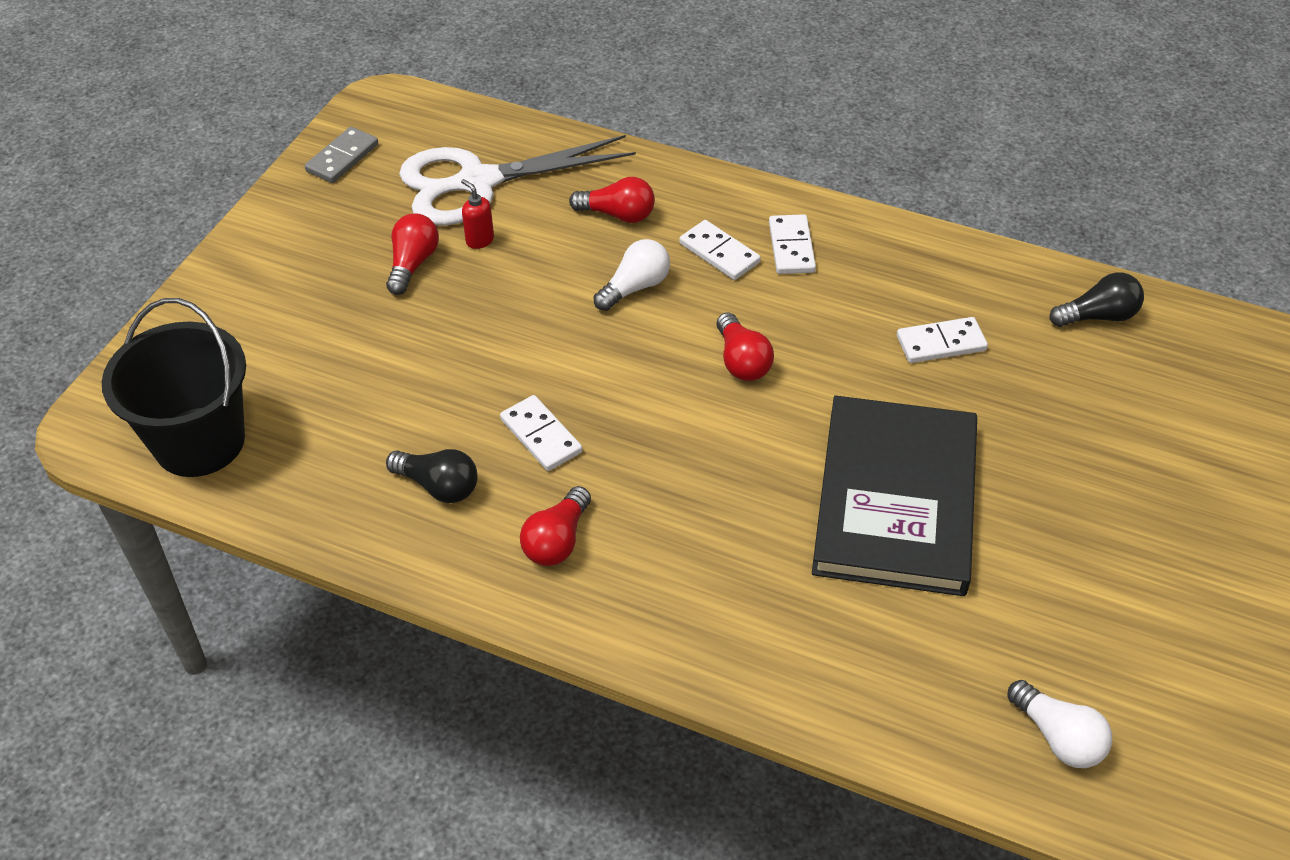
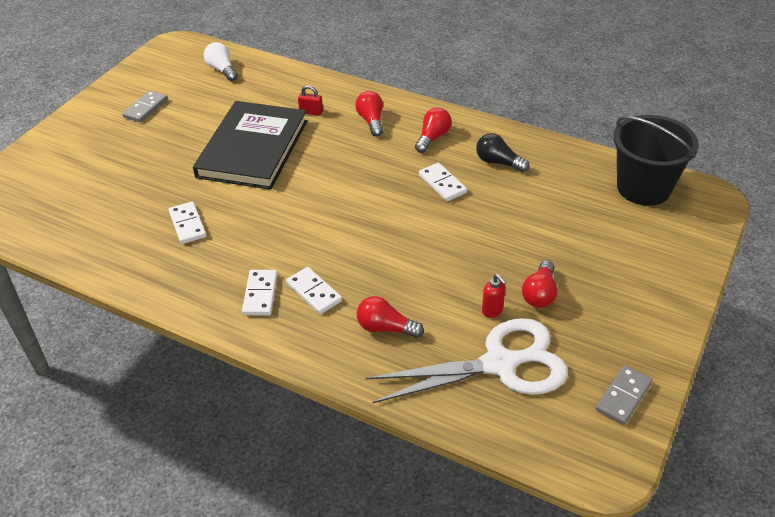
camera: 175 degrees left, 5 degrees down
(635, 287) = (378, 269): white light bulb -> none
(742, 361) = (316, 219): red light bulb -> red light bulb (371, 121)
(810, 602) = (311, 112): none -> red padlock
(941, 343) = (188, 224): white domino -> white domino turned 75 degrees clockwise
(1098, 316) = (78, 237): black light bulb -> none
(1162, 599) = (146, 108): none -> grey domino

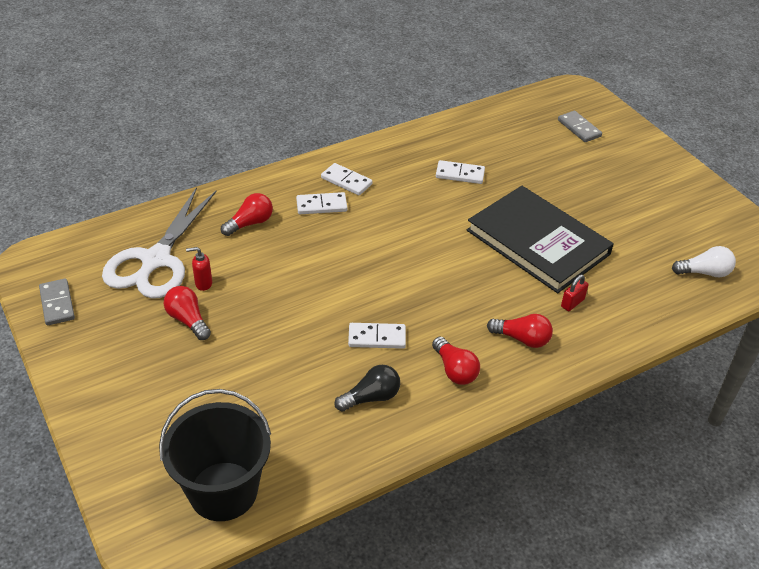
camera: 120 degrees right, 0 degrees up
(146, 108) = (658, 202): grey domino -> grey domino (579, 128)

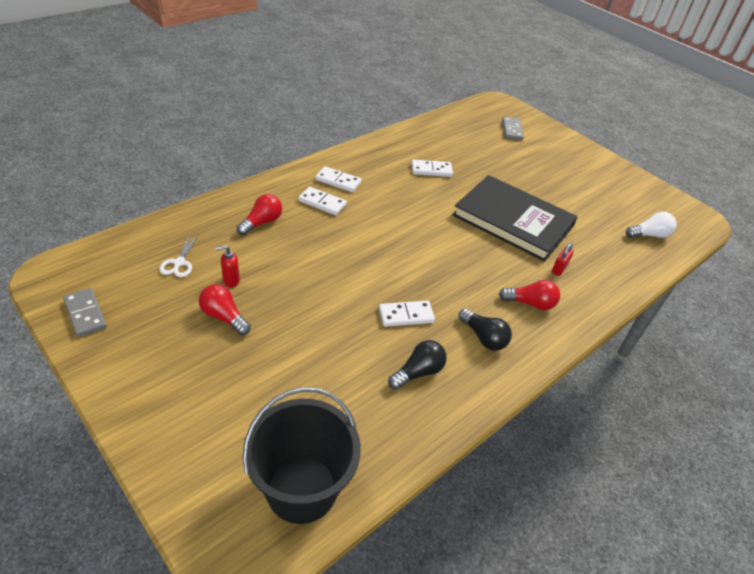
camera: 15 degrees left, 0 degrees up
(156, 260) = (179, 263): white scissors -> white scissors, size x0.40
(321, 205) = (322, 203): white domino -> white domino turned 45 degrees clockwise
(455, 370) = (483, 338): red light bulb -> black light bulb
(579, 128) = (511, 130): grey domino -> grey domino turned 45 degrees clockwise

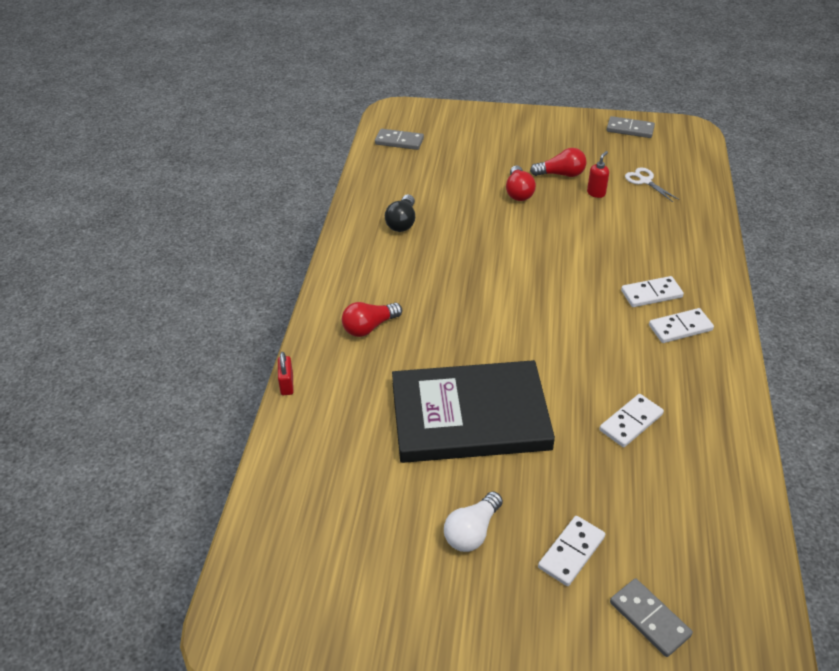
camera: 145 degrees right, 0 degrees up
(262, 222) = (657, 242): red light bulb -> red light bulb (518, 192)
(302, 489) = (399, 141): black bucket -> grey domino
(406, 315) = (454, 250): white domino -> white domino (571, 552)
(483, 338) = (381, 273): black light bulb -> none
(559, 268) = (372, 386): red padlock -> red padlock (287, 384)
(649, 235) = (300, 525): white light bulb -> white light bulb (472, 531)

